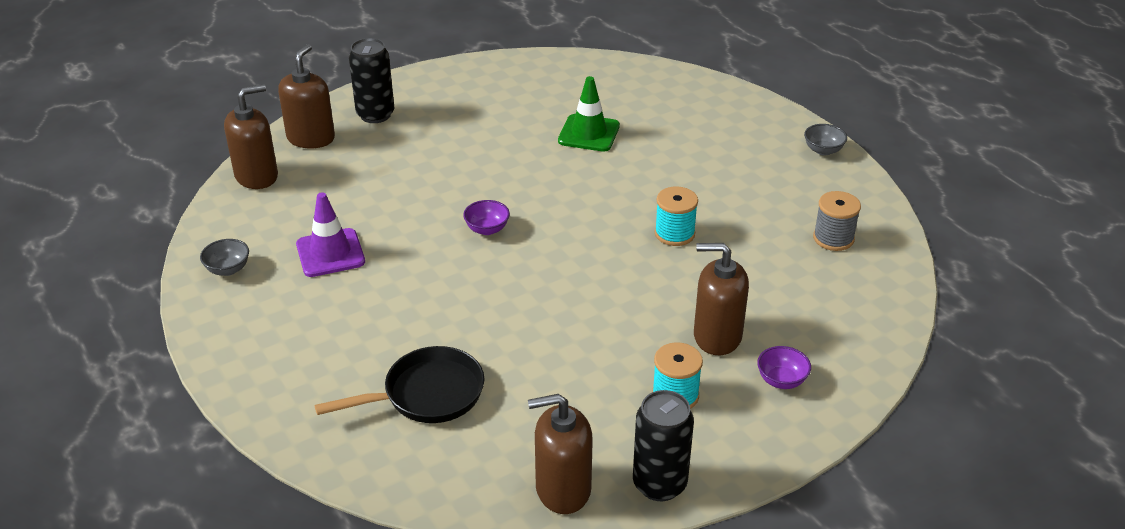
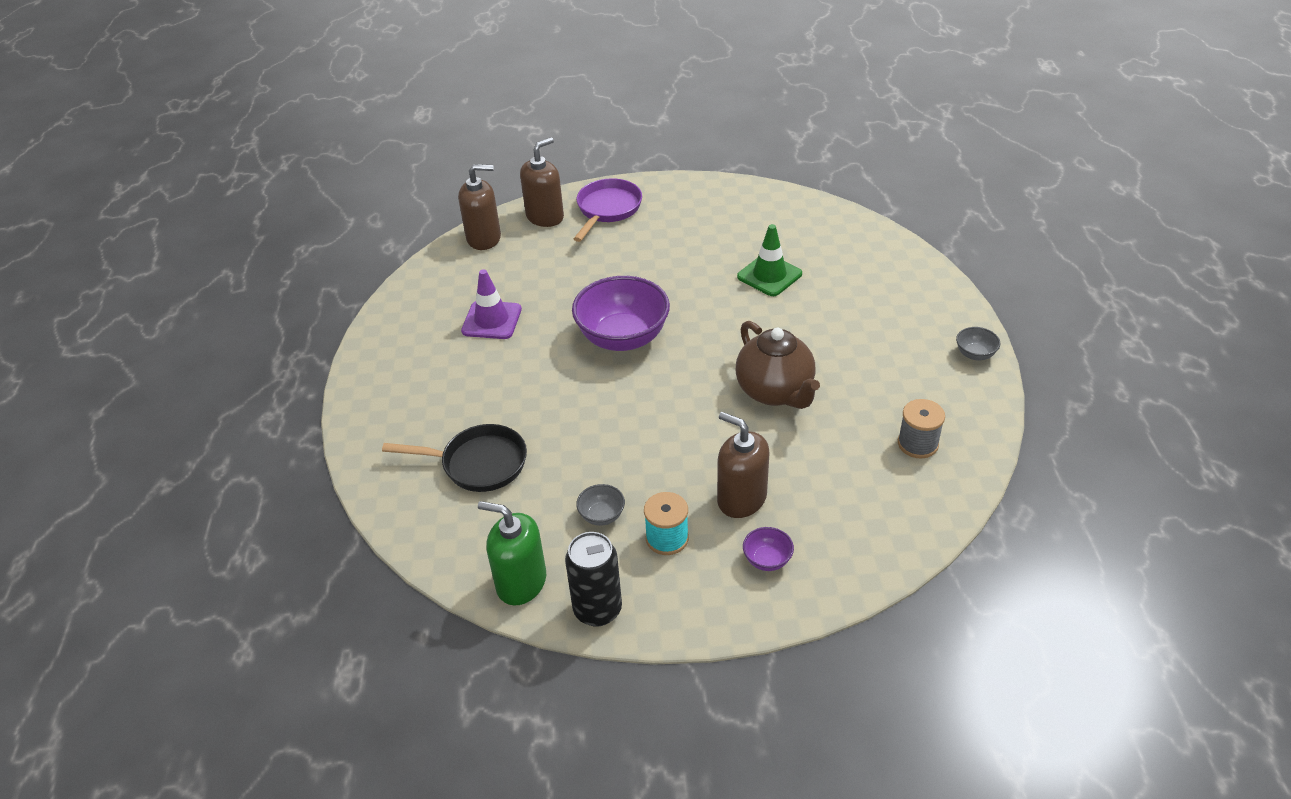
camera: 30 degrees right, 5 degrees up
(228, 269) = (412, 310): grey bowl -> grey bowl (602, 515)
(375, 115) = (607, 209): black can -> purple pan
(487, 229) = (623, 338): purple bowl -> purple bowl, size x2.33
(562, 489) = (521, 582): brown soap dispenser -> green soap dispenser
(674, 233) = (775, 392): turquoise spool -> brown teapot

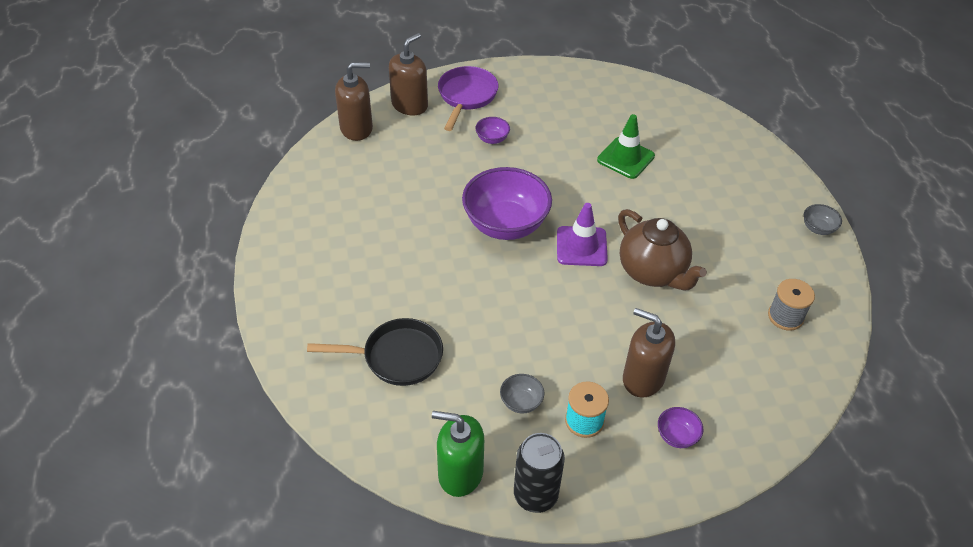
camera: 10 degrees left, 5 degrees up
(492, 320) = (380, 211): purple traffic cone -> purple traffic cone (581, 246)
(626, 252) = (492, 139): none -> purple bowl

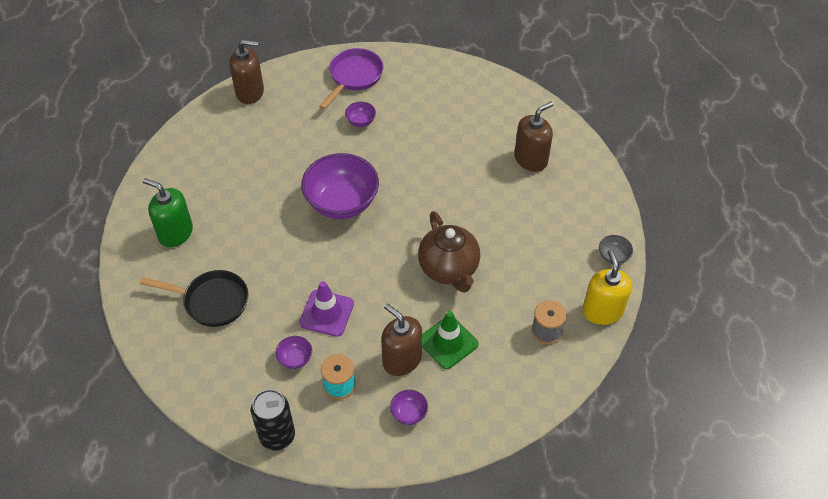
camera: 15 degrees right, 5 degrees up
(410, 105) = (302, 77): brown soap dispenser -> brown soap dispenser (531, 159)
(460, 473) = (226, 406): green soap dispenser -> green soap dispenser (175, 233)
(521, 402) = (295, 359): grey bowl -> purple bowl
(581, 246) = (398, 234): purple traffic cone -> purple traffic cone (327, 313)
(625, 158) = (470, 159): green traffic cone -> green traffic cone (448, 342)
(833, 285) = (602, 311): none -> yellow soap dispenser

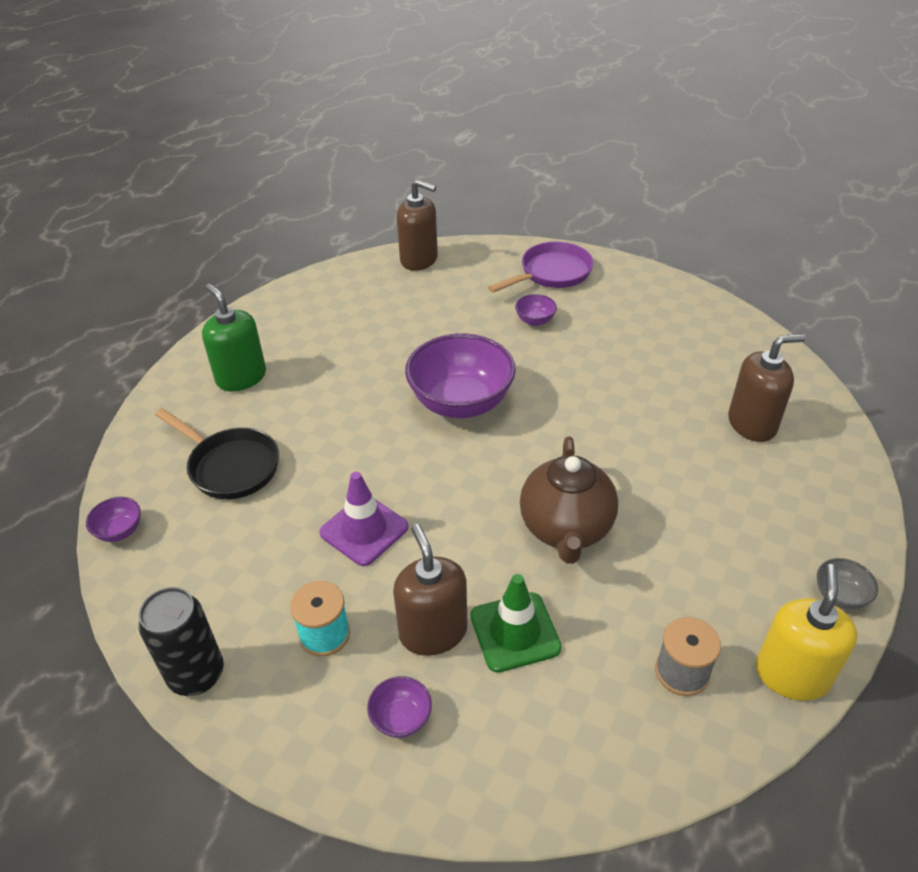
camera: 25 degrees right, 10 degrees down
(295, 359) = (287, 575): purple bowl -> purple bowl (120, 531)

